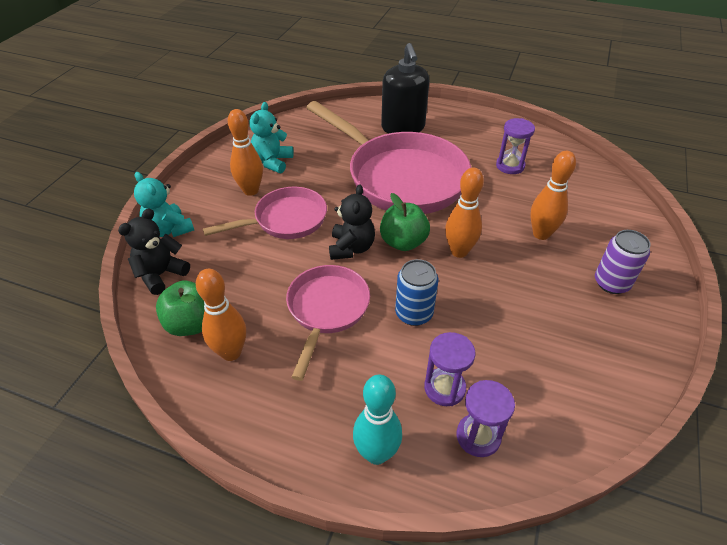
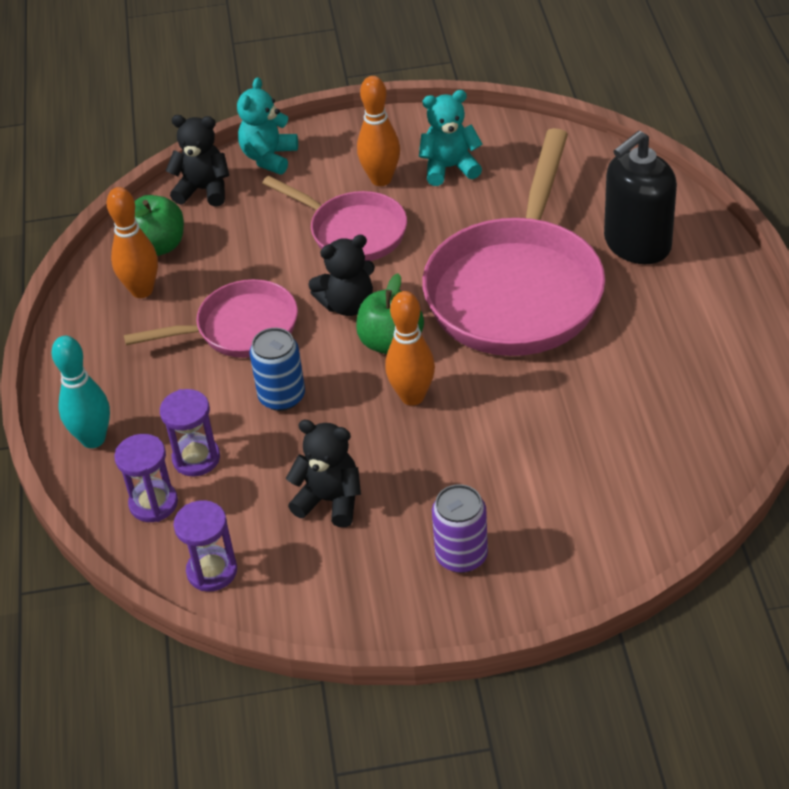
camera: 65 degrees right, 0 degrees up
(510, 166) = (641, 384): purple hourglass -> purple hourglass (212, 571)
(531, 327) = (330, 500): none -> black teddy bear
(541, 234) = (508, 462): orange bowling pin -> none

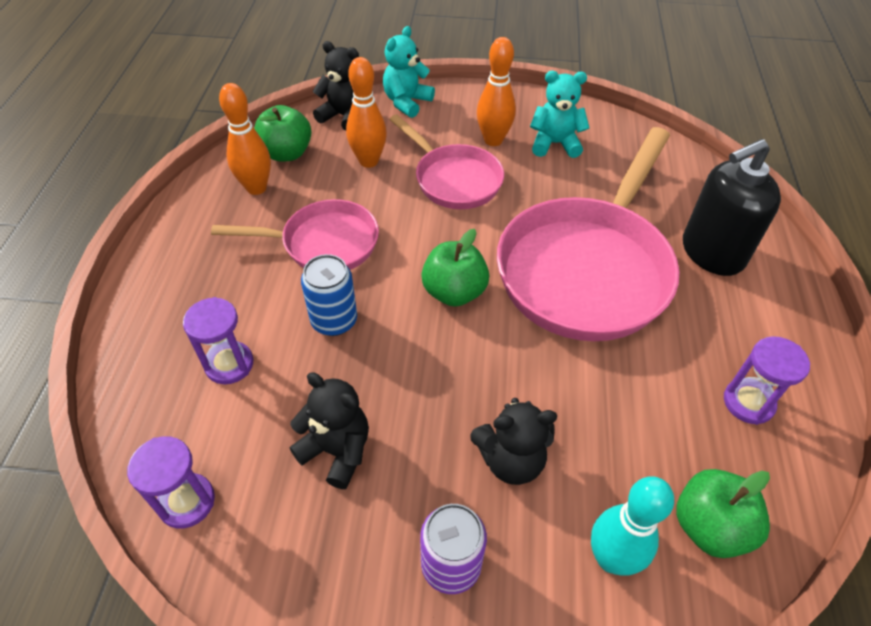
camera: 10 degrees right, 5 degrees up
(93, 439) = (148, 317): turquoise bowling pin -> turquoise bowling pin (611, 558)
(153, 503) = (168, 403): purple hourglass -> purple hourglass (748, 402)
(347, 305) = (427, 245): black teddy bear -> black teddy bear (511, 460)
(412, 396) = (457, 354): orange bowling pin -> orange bowling pin (369, 161)
(672, 474) = (709, 526): none -> green apple

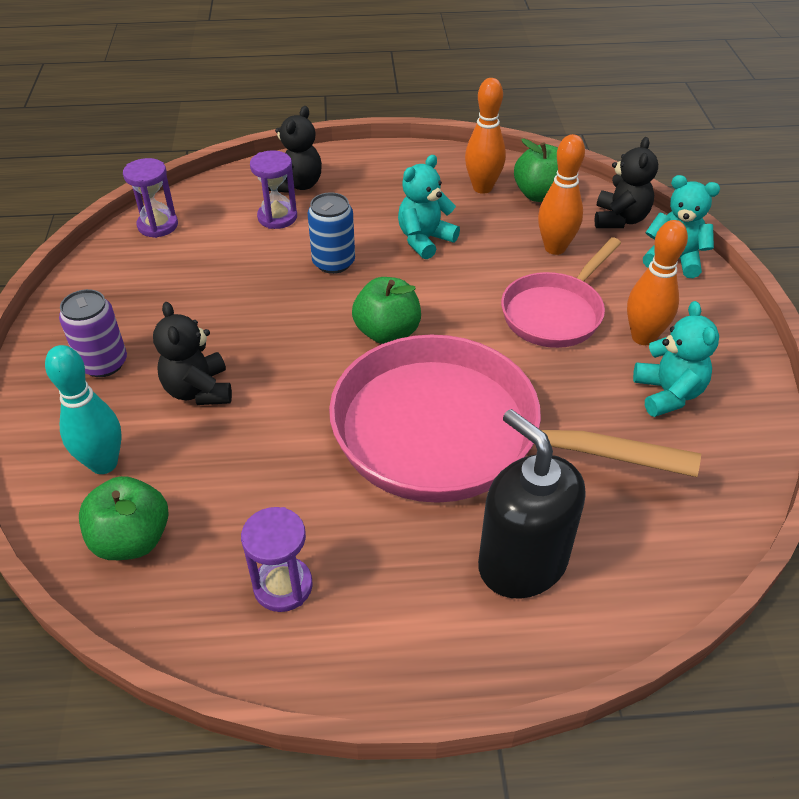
camera: 80 degrees right, 5 degrees down
(324, 243) = (425, 240): pink pan -> turquoise teddy bear
(337, 451) = (202, 287): black teddy bear -> black teddy bear (297, 185)

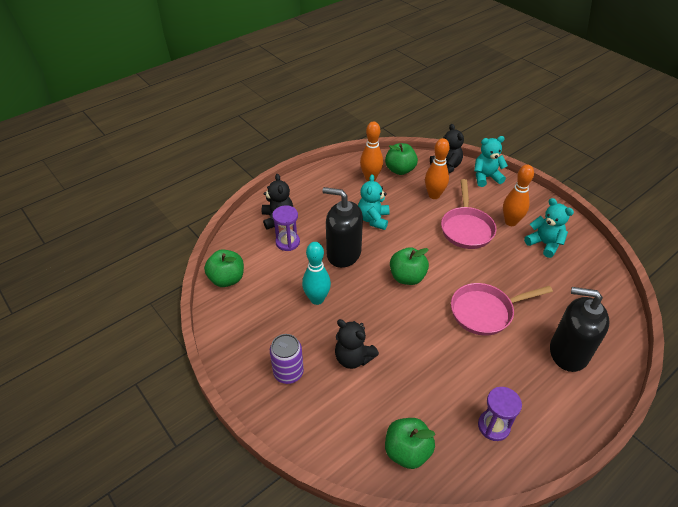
camera: 35 degrees left, 0 degrees up
(104, 463) = (350, 424): turquoise bowling pin -> turquoise bowling pin (317, 299)
(158, 225) = (227, 279): purple hourglass -> green apple
(333, 262) = (343, 253): blue can -> black soap dispenser
(451, 435) = (485, 312): pink pan -> pink pan, size x0.56

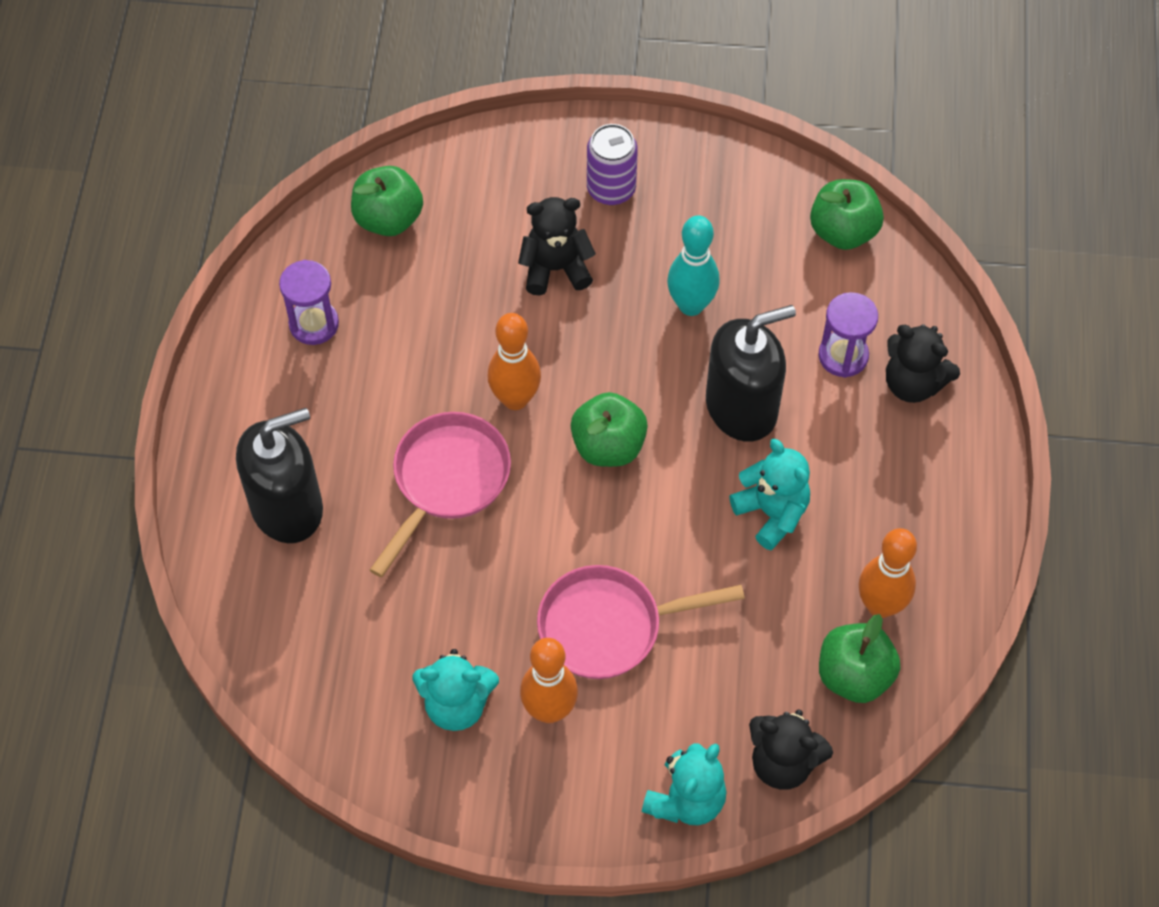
camera: 135 degrees right, 15 degrees up
(434, 195) = (732, 661): orange bowling pin -> orange bowling pin (515, 399)
(466, 228) = (608, 626): pink pan -> pink pan turned 60 degrees counterclockwise

